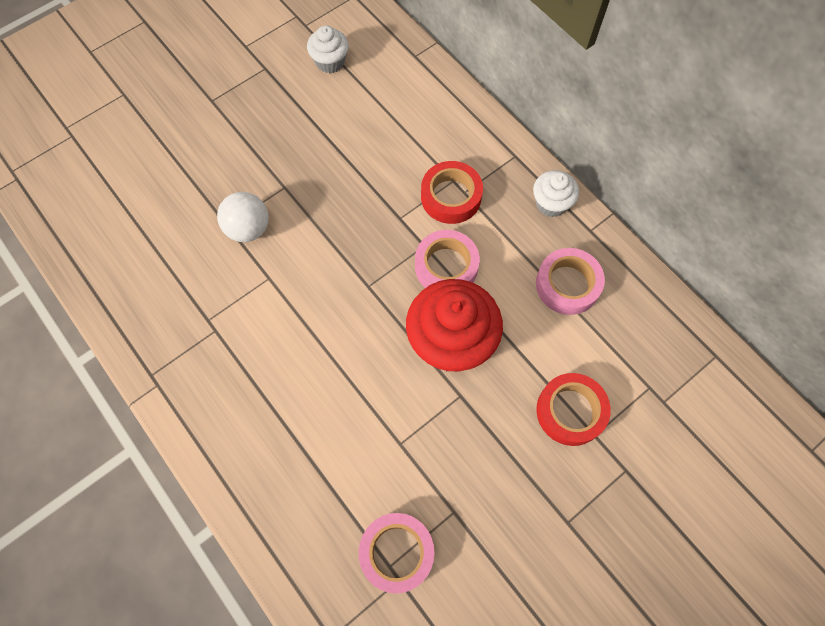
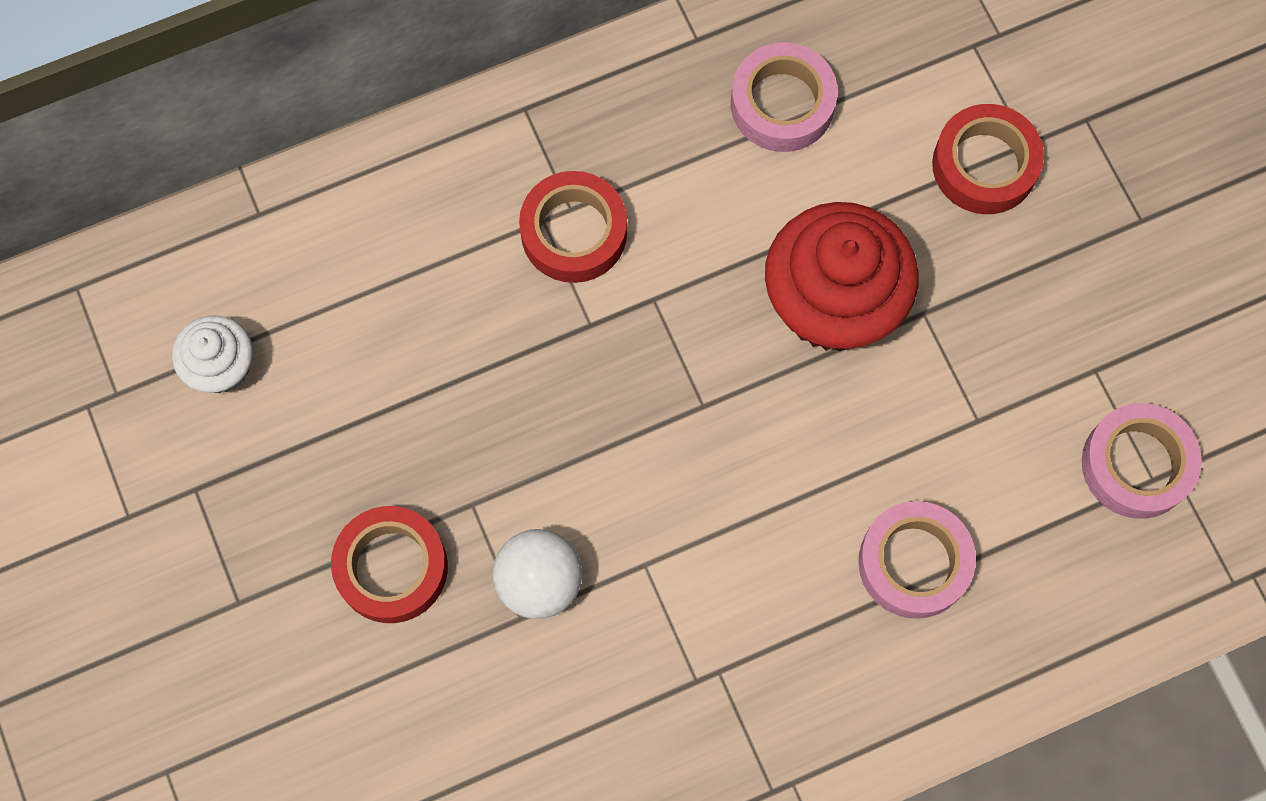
camera: 75 degrees left, 5 degrees up
(242, 160) = (392, 567): none -> red tape
(446, 266) = (701, 275): pink tape -> pink tape (914, 563)
(551, 203) = (632, 81): white cupcake -> none

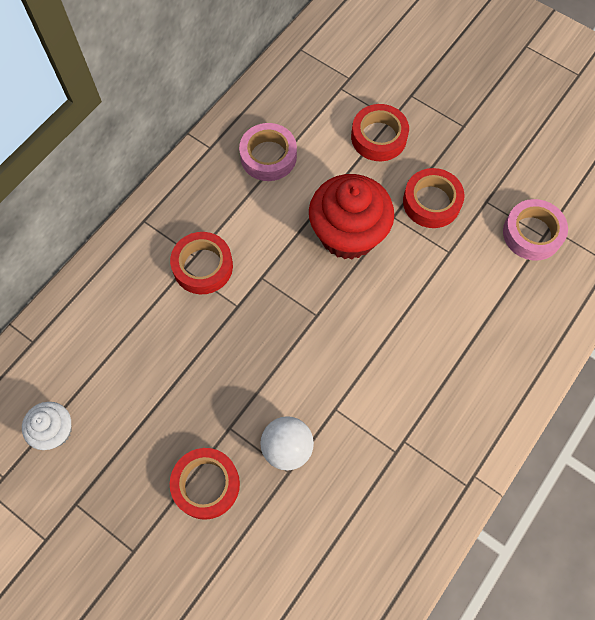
camera: 30 degrees left, 5 degrees down
(914, 563) = (462, 334): pink tape -> none
(1002, 322) = (431, 202): none -> red tape

